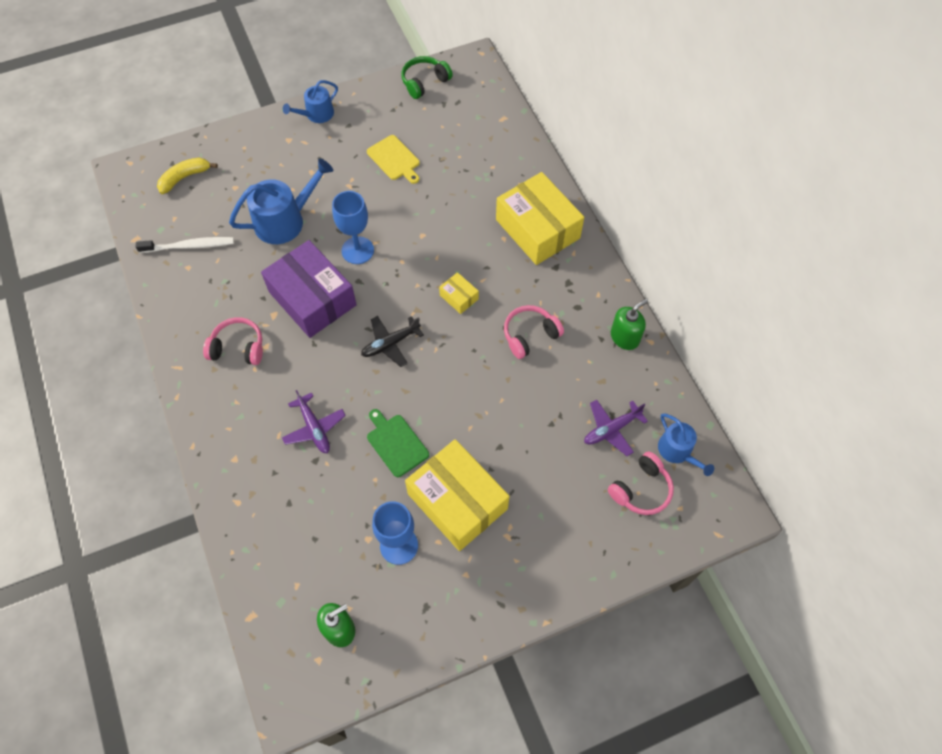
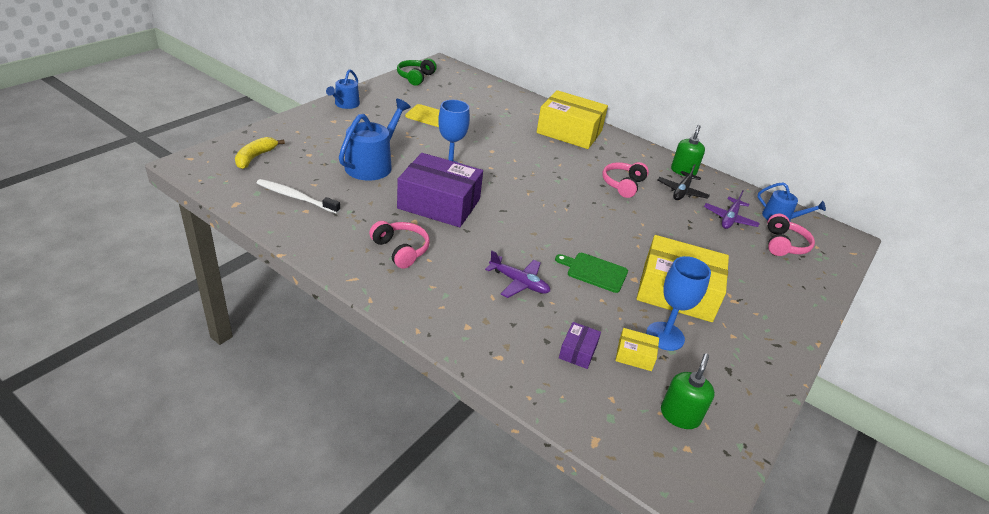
camera: 35 degrees left, 25 degrees down
(189, 246) = (296, 197): white toothbrush -> white toothbrush turned 120 degrees counterclockwise
(238, 347) = (401, 250): pink headphones -> pink headphones turned 75 degrees clockwise
(306, 526) = (578, 351): none -> purple box
(390, 343) = (529, 214): black plane -> black plane (681, 191)
(459, 297) = (553, 177): yellow box -> yellow box (635, 355)

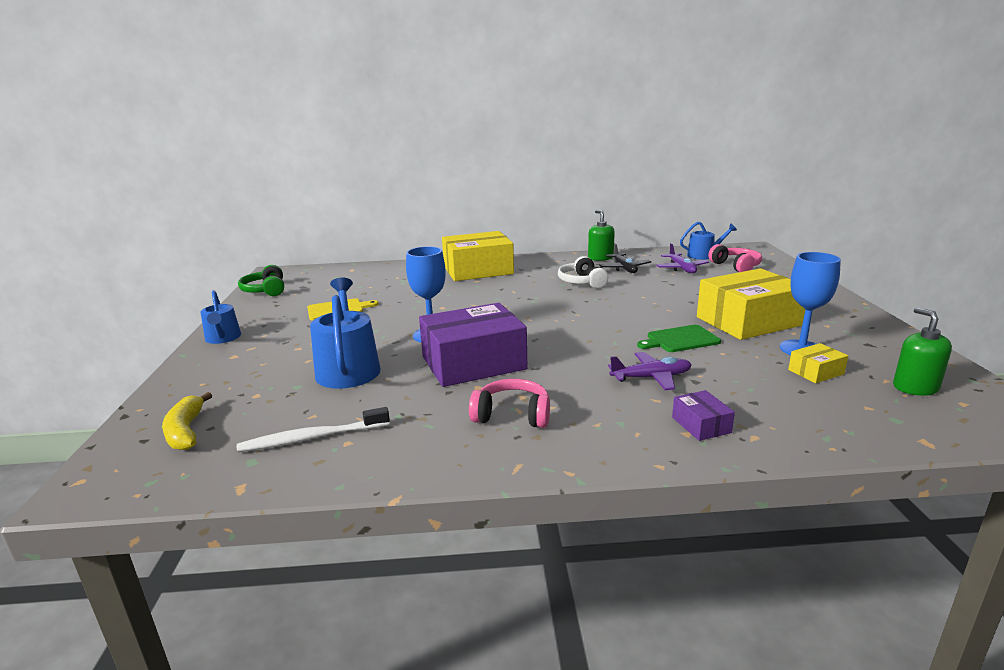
camera: 35 degrees left, 15 degrees down
(578, 351) = (785, 394): purple box -> purple box (701, 425)
(623, 185) = (582, 282): pink headphones -> white headphones

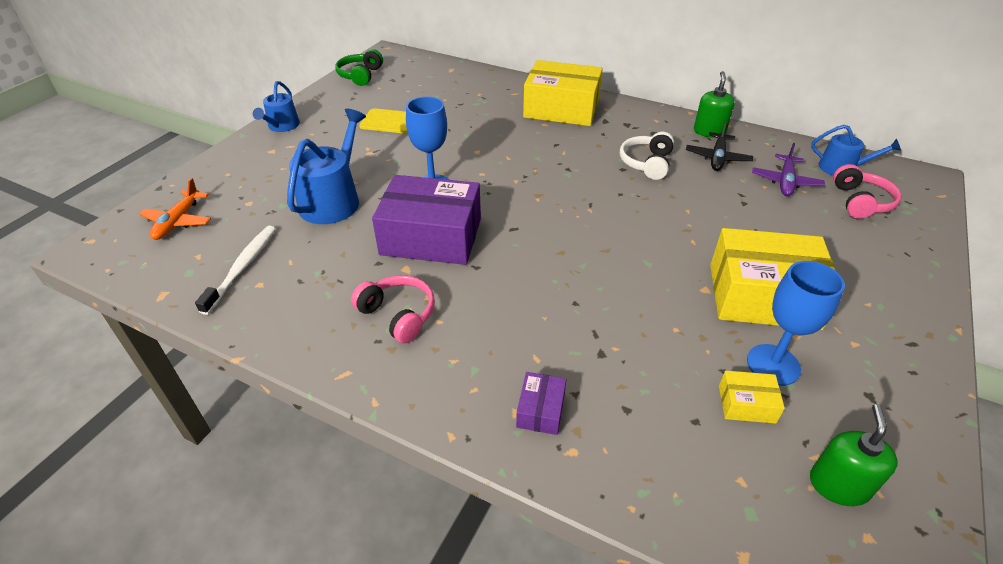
camera: 30 degrees right, 20 degrees up
(186, 431) = (178, 221): yellow banana -> orange plane
(312, 438) = (242, 267): white toothbrush -> white toothbrush turned 90 degrees clockwise
(651, 377) = (564, 328): purple plane -> none
(680, 339) = (653, 290): green cutting board -> none

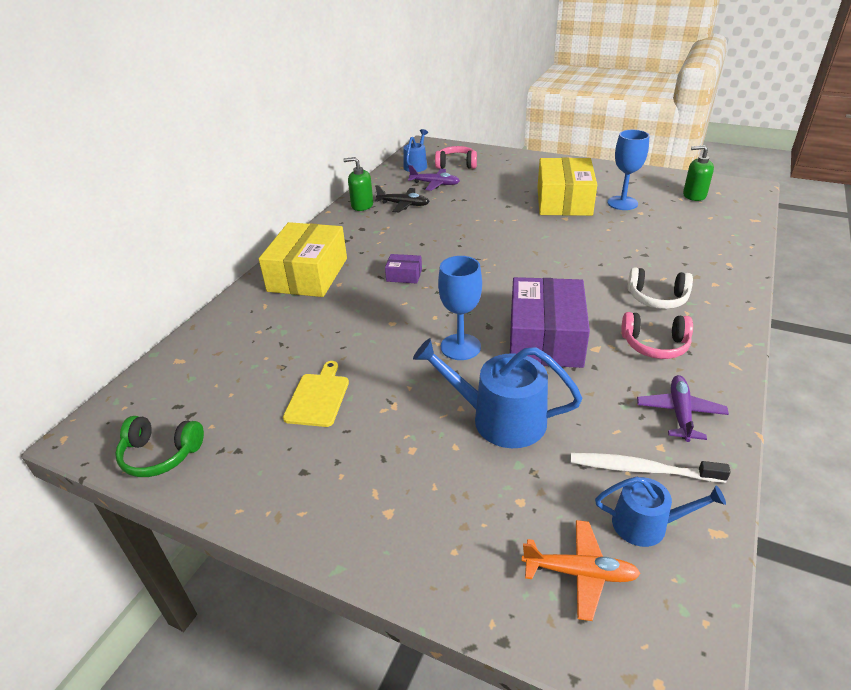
camera: 90 degrees left, 5 degrees down
(282, 126) = (315, 519): blue watering can -> blue watering can (646, 524)
(292, 307) = (680, 413): none -> purple plane
(398, 315) = (655, 345): pink headphones -> pink headphones turned 120 degrees counterclockwise
(541, 410) = (706, 275): purple box -> purple box (404, 275)
(646, 163) = (412, 233): white headphones -> white headphones (657, 298)
(746, 404) = (657, 212): yellow box -> none

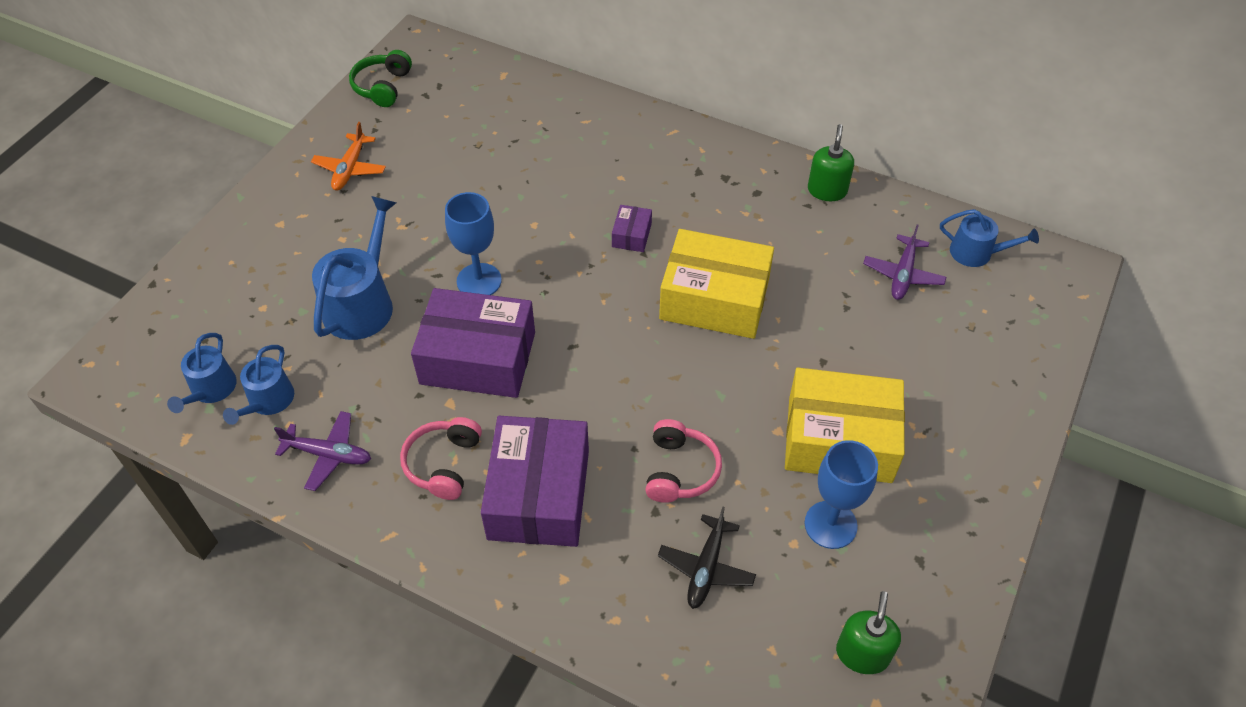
camera: 90 degrees right, 15 degrees up
(308, 274) = (644, 149): yellow box -> yellow box (714, 299)
(318, 397) = (427, 173): yellow cutting board -> none
(404, 205) = (828, 236): black plane -> black plane (706, 568)
(456, 165) = (984, 306): pink headphones -> pink headphones (680, 470)
(580, 573) = (184, 336): orange plane -> orange plane (350, 169)
(641, 469) = (268, 401): white toothbrush -> blue watering can
(657, 298) = (539, 494): white headphones -> purple box

